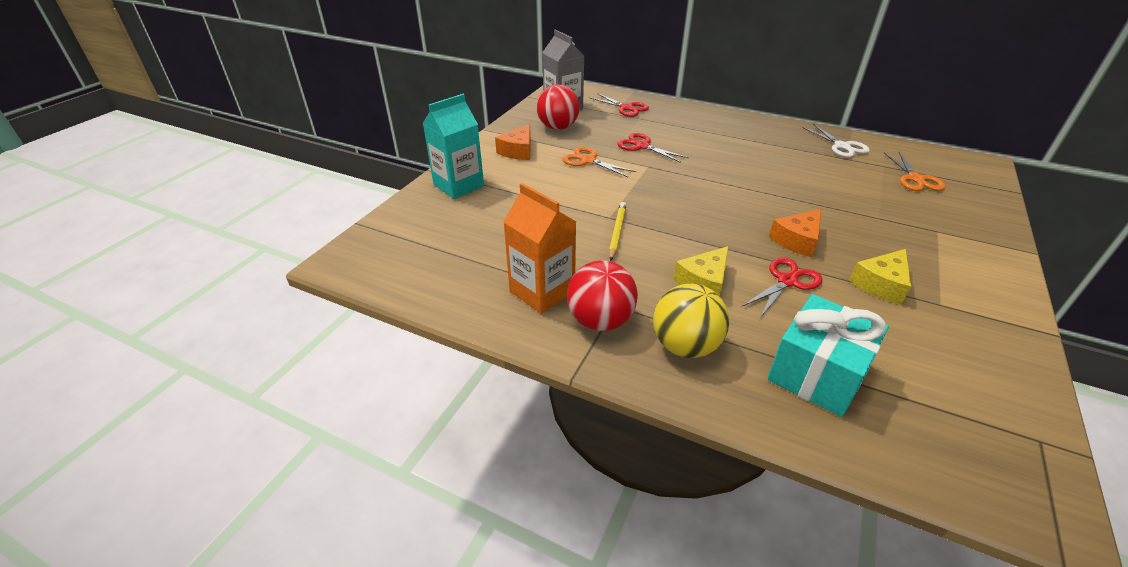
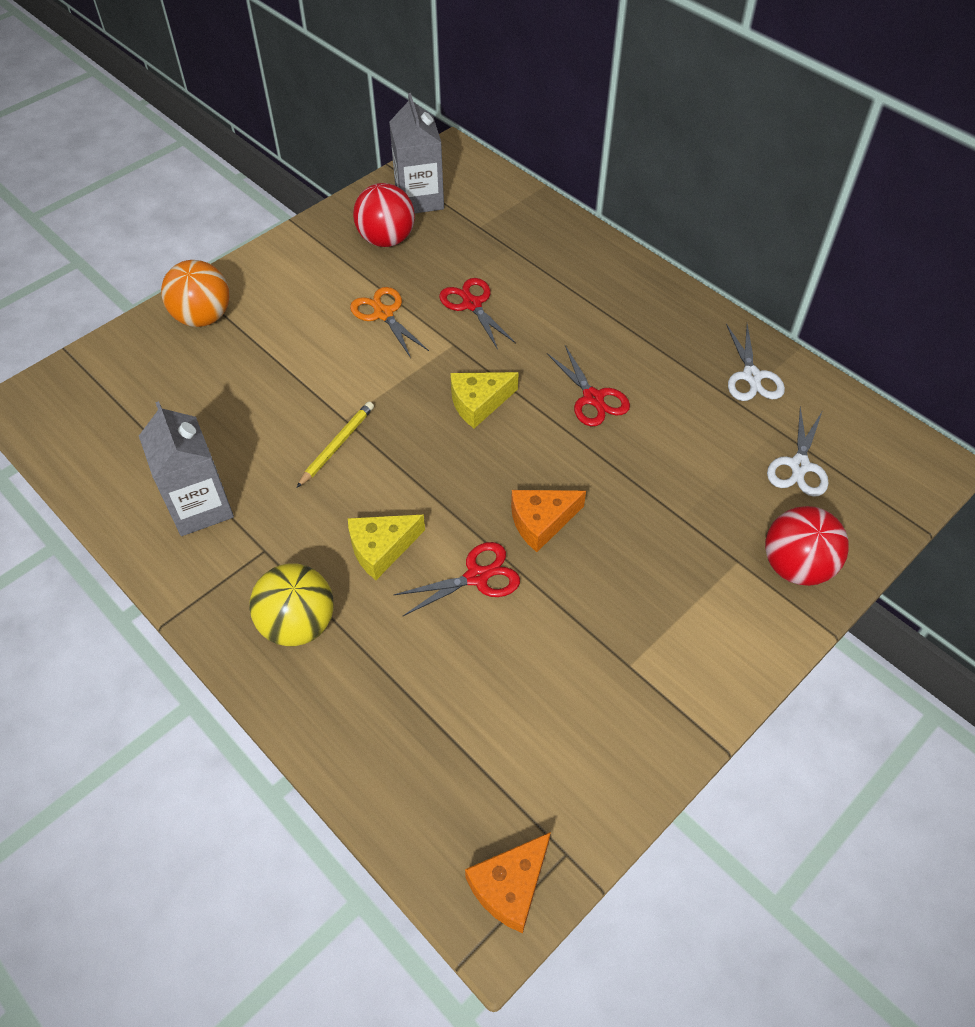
camera: 20 degrees right, 15 degrees up
(458, 185) = (203, 317): turquoise carton -> orange ball
(518, 151) = (308, 273): orange cheese -> orange cheese (510, 886)
(542, 291) = (200, 507): orange carton -> grey carton
(600, 321) = (235, 564): red ball -> red ball (796, 566)
(626, 108) = (505, 221): red scissors -> red scissors (593, 398)
(817, 373) = (407, 702): turquoise gift -> none
(881, 284) = (584, 616): yellow cheese -> yellow cheese (478, 403)
(915, 179) = (799, 466): orange scissors -> white scissors

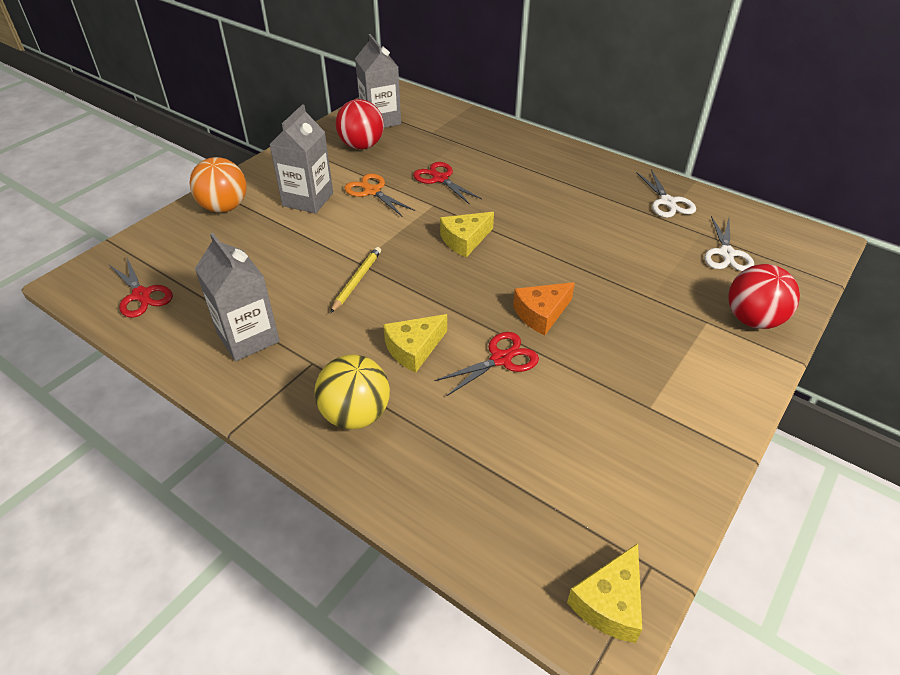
camera: 10 degrees left, 10 degrees down
(303, 317) = (308, 199): none -> grey carton
(510, 886) = (610, 602): orange cheese -> yellow cheese
(593, 398) = (553, 228): red scissors -> red scissors (141, 295)

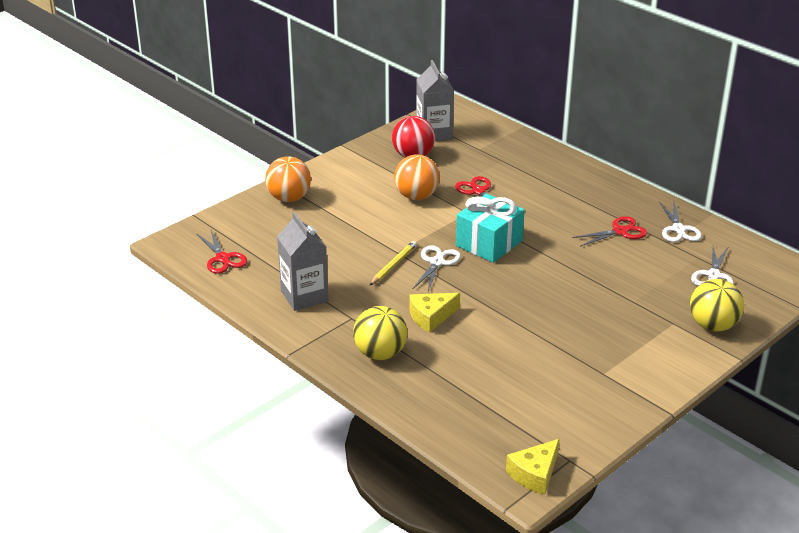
camera: 10 degrees right, 10 degrees down
(308, 199) = (360, 198): grey carton -> none
(372, 191) = (416, 196): orange scissors -> orange ball
(409, 271) = (437, 262): none -> white scissors
(465, 240) = (489, 243): yellow cheese -> turquoise gift
(501, 359) = (497, 331): red scissors -> red scissors (620, 231)
(541, 314) = (538, 303): orange cheese -> none
(753, 319) = (713, 325): red ball -> yellow ball

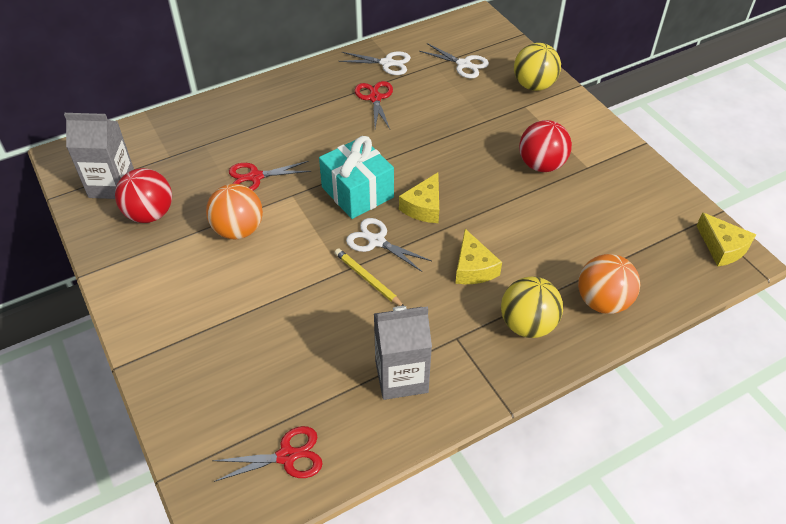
camera: 75 degrees left, 15 degrees up
(289, 198) = (177, 355): orange ball -> orange ball (602, 301)
(490, 280) = (424, 207): none -> yellow cheese
(588, 342) = (541, 165): none -> red ball

